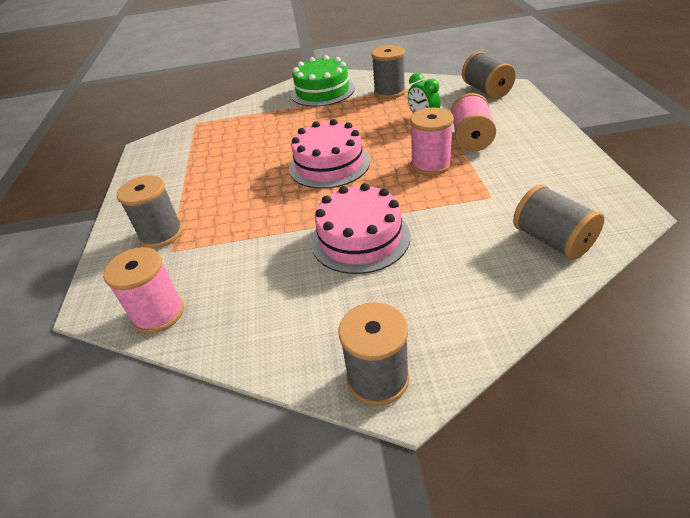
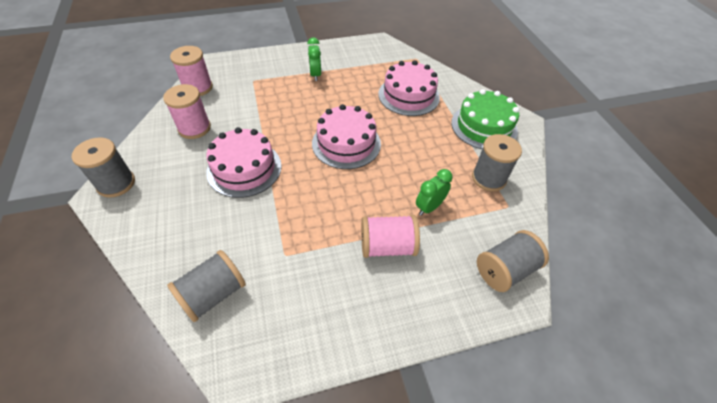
camera: 75 degrees right, 10 degrees up
(161, 234) = (270, 73): grey spool -> none
(189, 192) = (315, 75): none -> green clock
(261, 128) = (408, 95): none -> pink cake
(430, 165) = (340, 212): pink spool -> pink spool (194, 128)

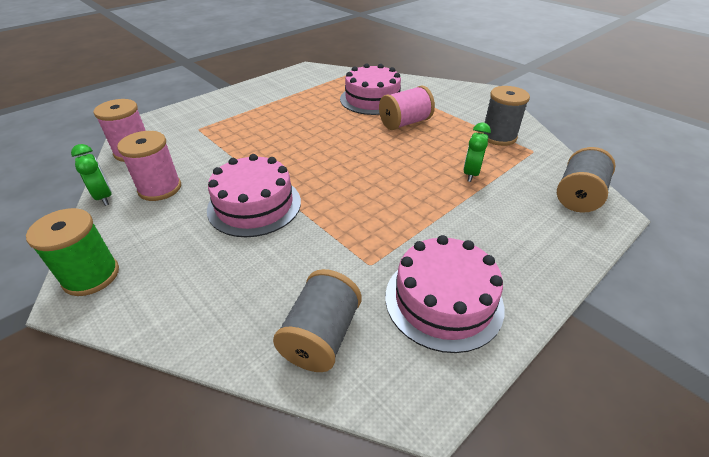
camera: 25 degrees left, 10 degrees down
(116, 183) = (91, 276): grey spool -> green spool
(315, 75) = (265, 107): green clock -> green clock (104, 197)
(346, 143) = (347, 150): pink cake -> pink cake (443, 300)
(387, 246) = (464, 217): pink spool -> pink spool (405, 123)
(484, 126) = (458, 103): green cake -> none

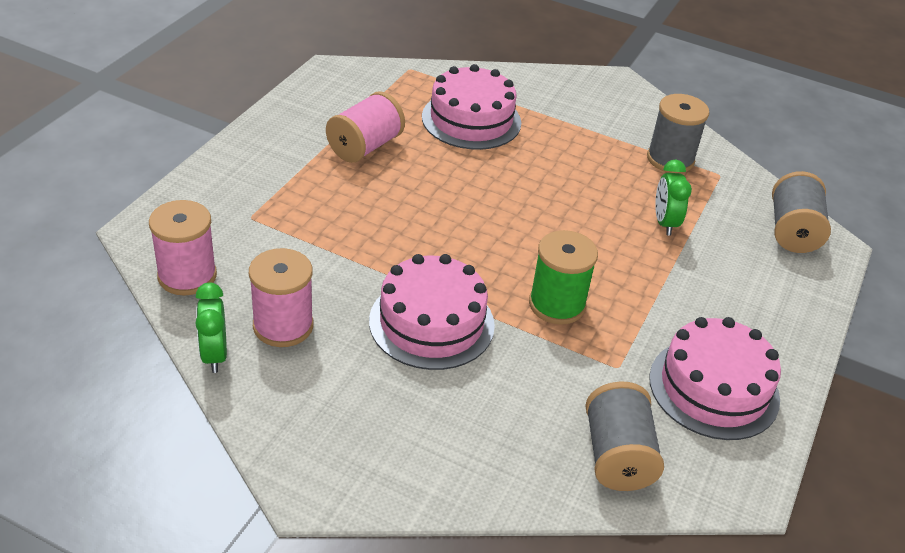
camera: 25 degrees left, 0 degrees up
(91, 276) = (305, 460): green spool -> green spool (557, 305)
(104, 197) = (214, 355): green clock -> green clock turned 135 degrees counterclockwise
(405, 123) = (541, 156): pink spool -> pink spool (365, 146)

